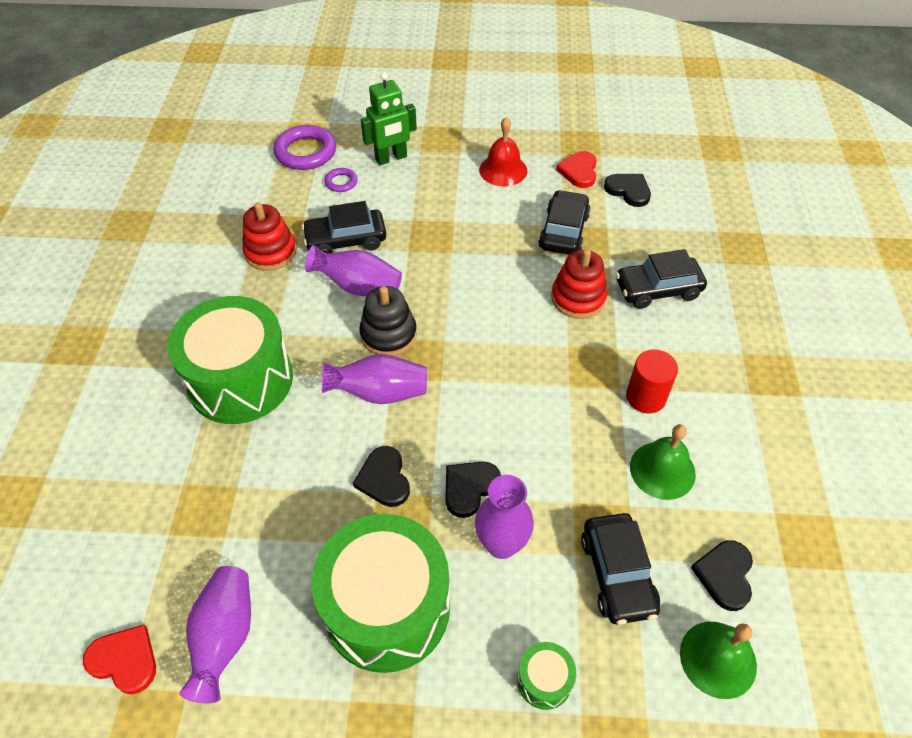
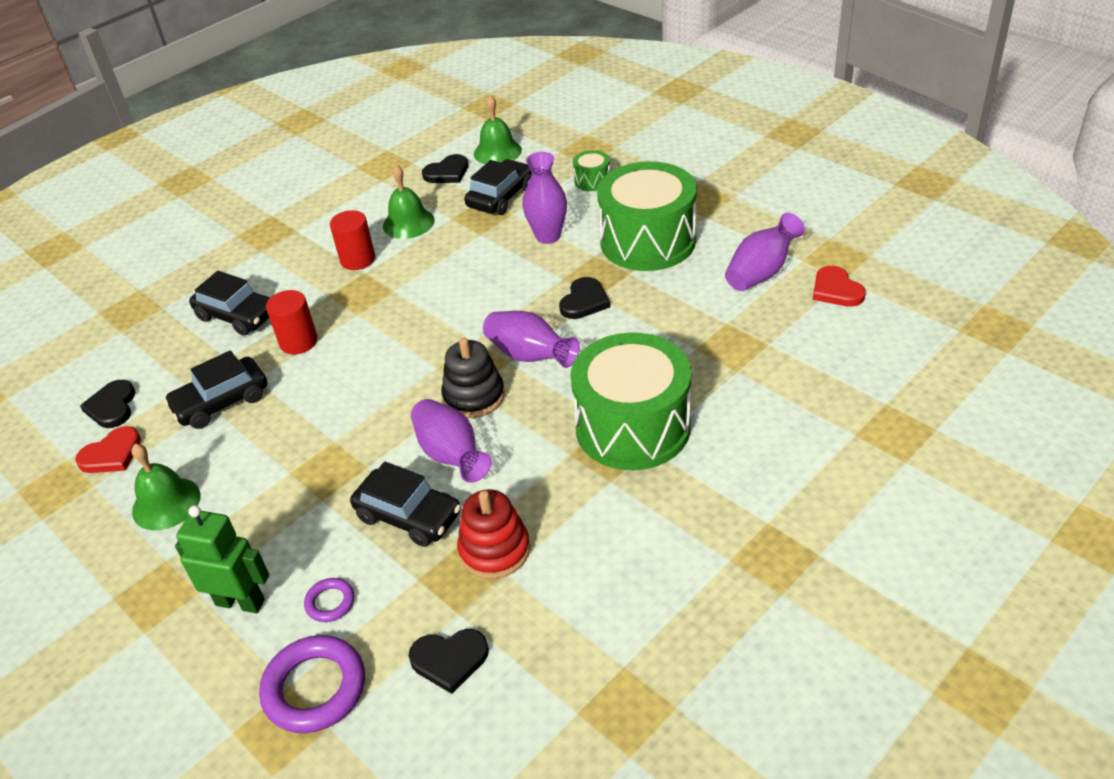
camera: 135 degrees left, 10 degrees down
(469, 488) = (534, 270): black heart -> black heart (449, 660)
(503, 170) = (166, 503): red bell -> green bell
(578, 298) = (298, 342): red stacking toy -> red cylinder

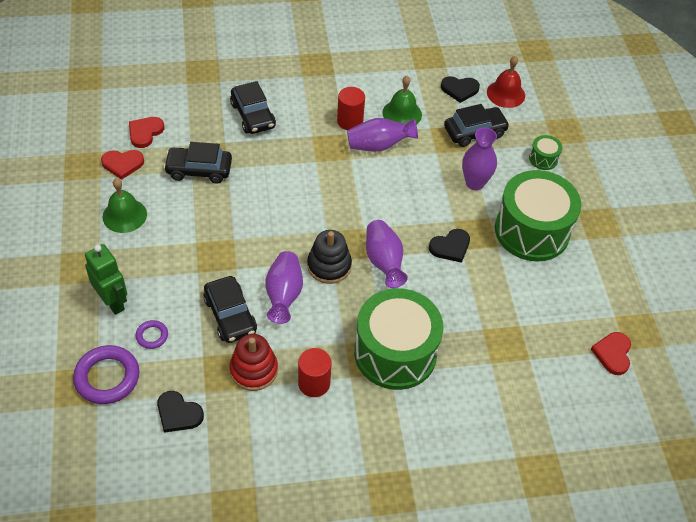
camera: 30 degrees right, 10 degrees up
(112, 407) = (145, 132): black heart -> red heart
(298, 342) = (269, 158): red cylinder -> red cylinder (314, 383)
(497, 152) = (506, 94): green bell -> red bell
(761, 272) = (579, 306): purple vase -> purple vase (379, 145)

